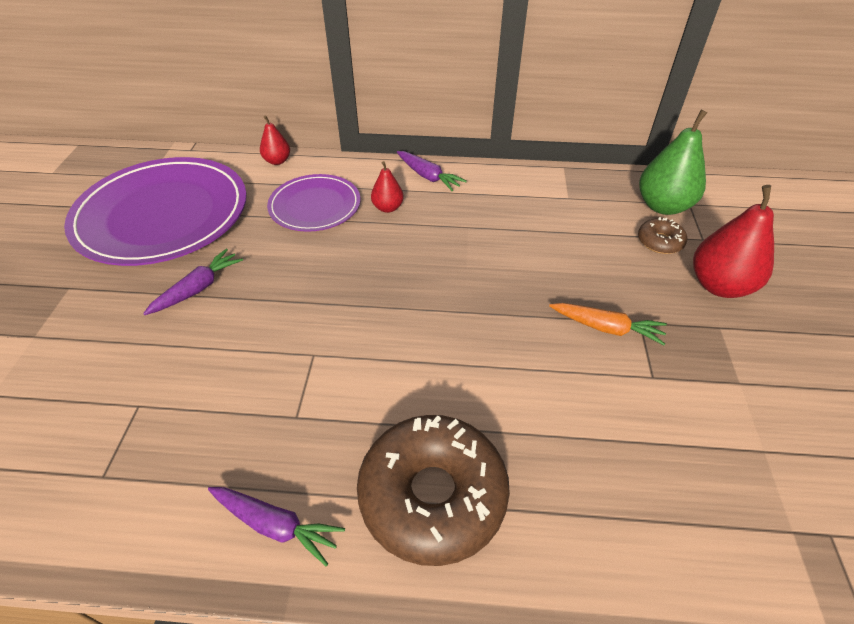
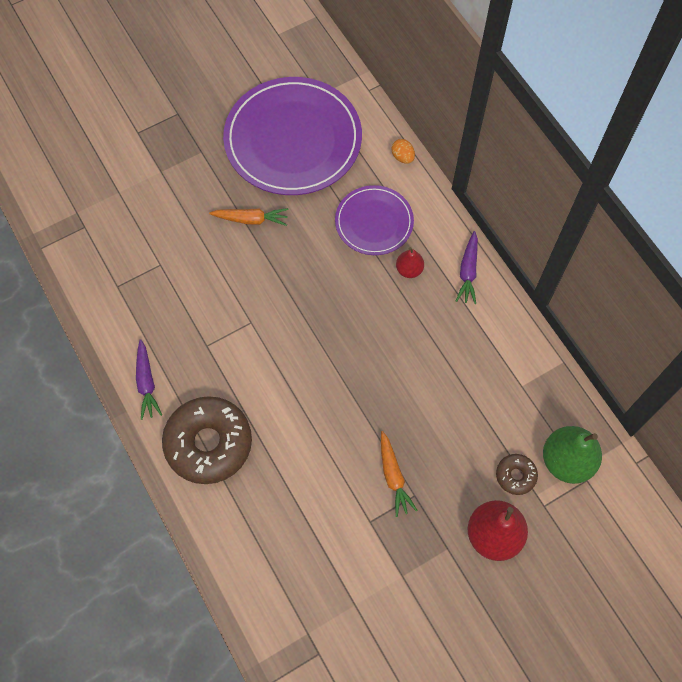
camera: 55 degrees right, 20 degrees up
(198, 288) = (251, 219): purple carrot -> orange carrot
(277, 161) = (402, 157): red pear -> orange egg

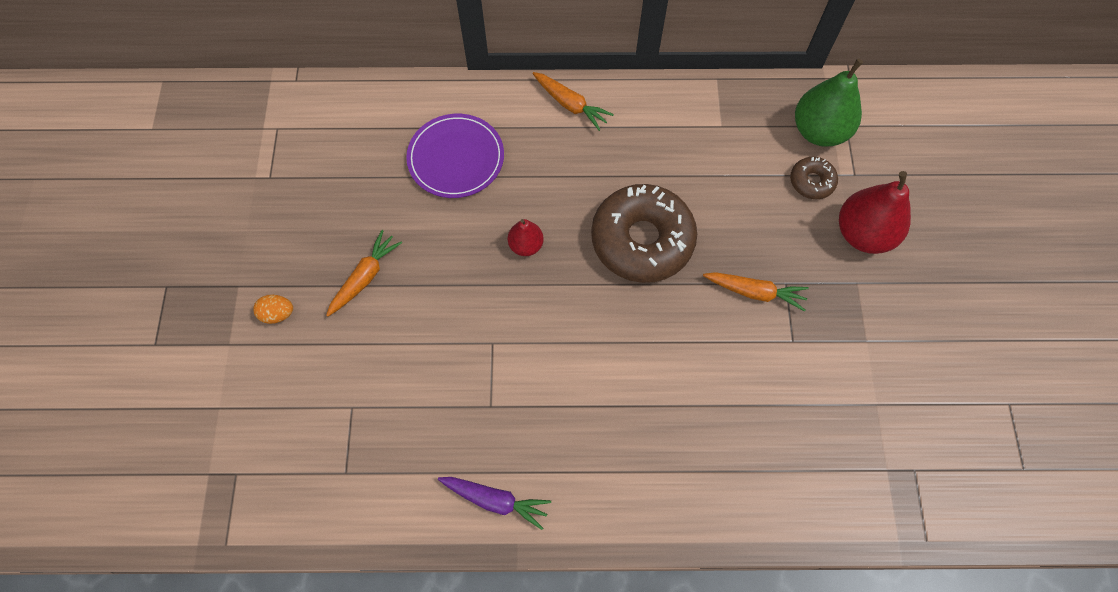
camera: 60 degrees left, 0 degrees up
(208, 443) = (613, 465): brown donut -> brown donut (642, 240)
(293, 139) = (297, 183): purple plate -> none
(402, 157) = (399, 92): orange egg -> orange egg (278, 314)
(409, 269) = (533, 155): red pear -> red pear (526, 245)
(468, 272) = (570, 105): purple carrot -> orange carrot

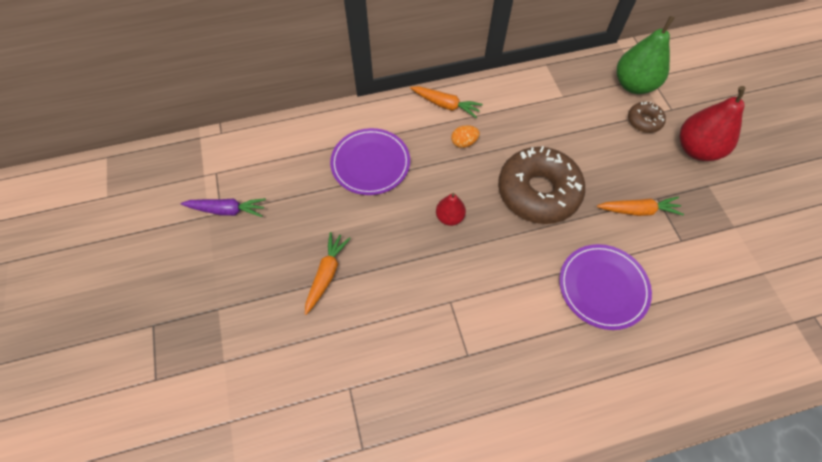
camera: 15 degrees left, 5 degrees down
(278, 314) = (260, 324): orange egg -> orange egg (464, 143)
(495, 500) = (501, 436): purple carrot -> purple carrot (227, 210)
(674, 371) = (603, 287): none -> purple plate

